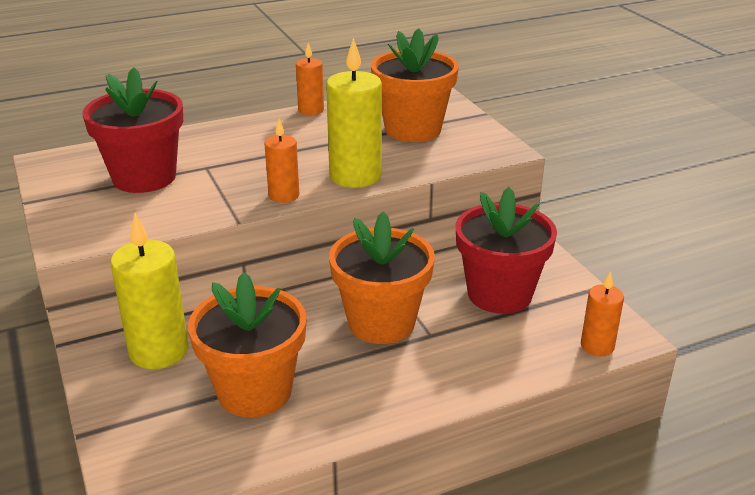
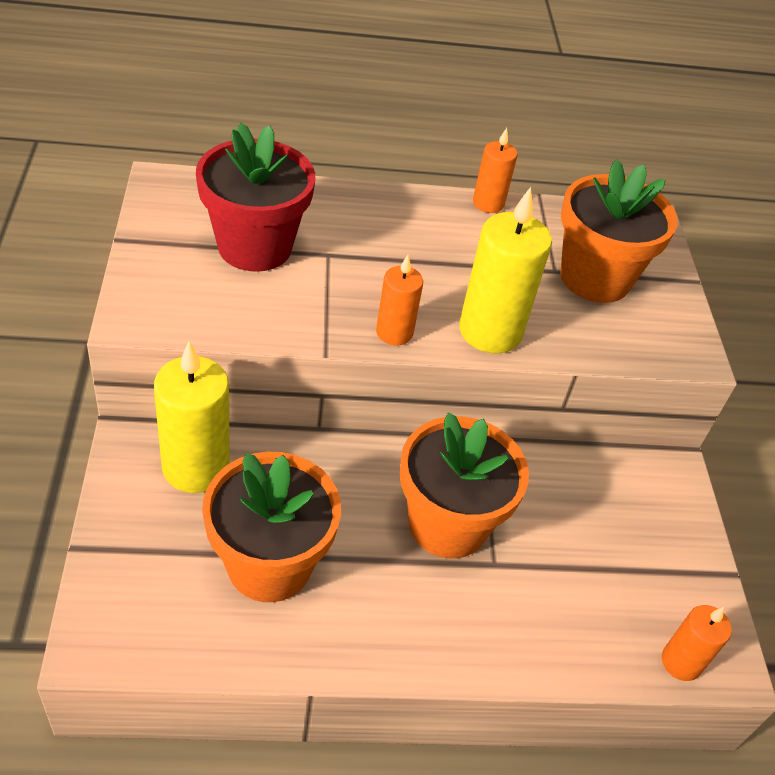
camera: 15 degrees right, 15 degrees up
(499, 294) = (602, 536): red flower pot -> none

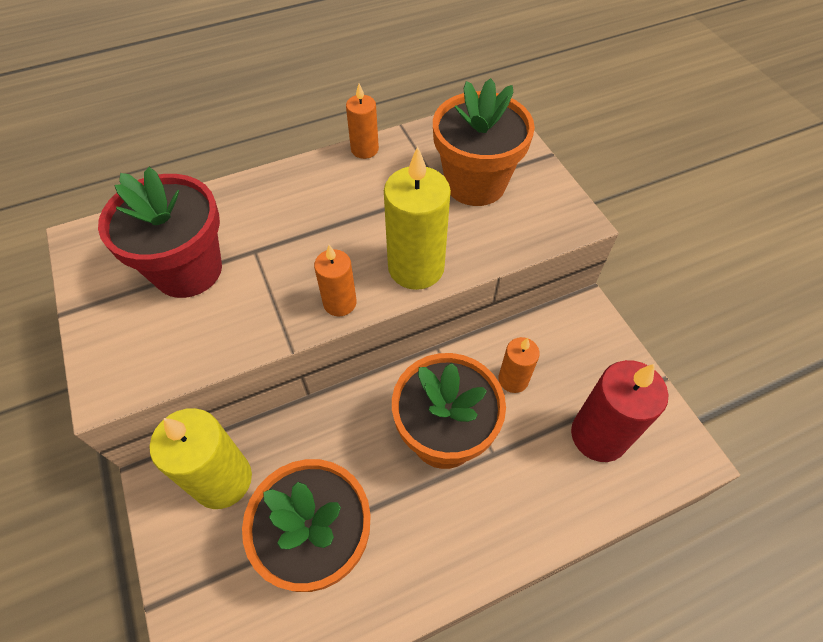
camera: 15 degrees left, 10 degrees up
(625, 596) = (598, 435): none -> red candle
(681, 662) = (660, 472): orange candle -> orange candle (513, 379)

